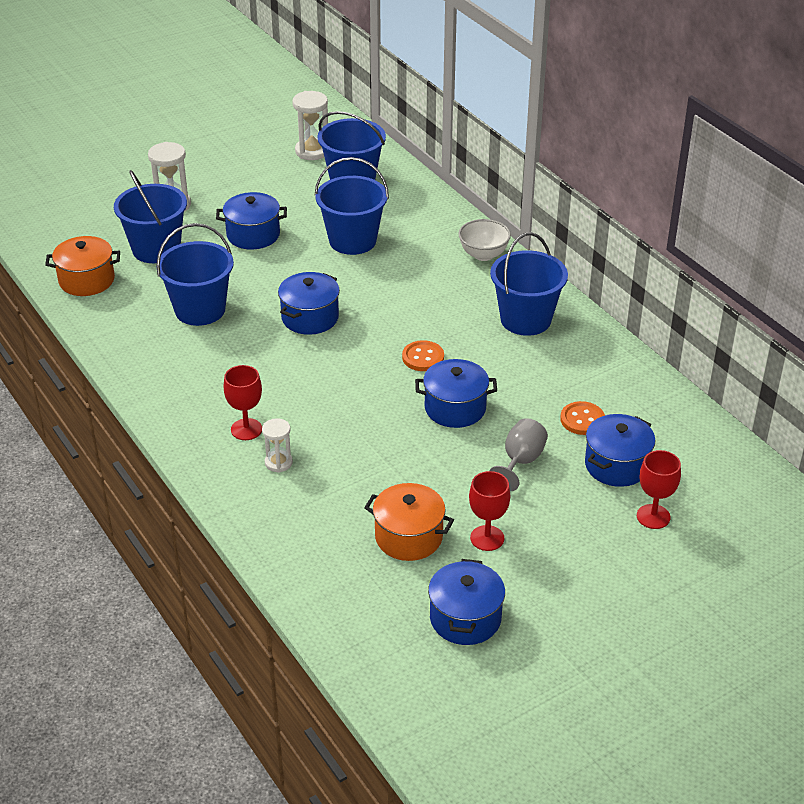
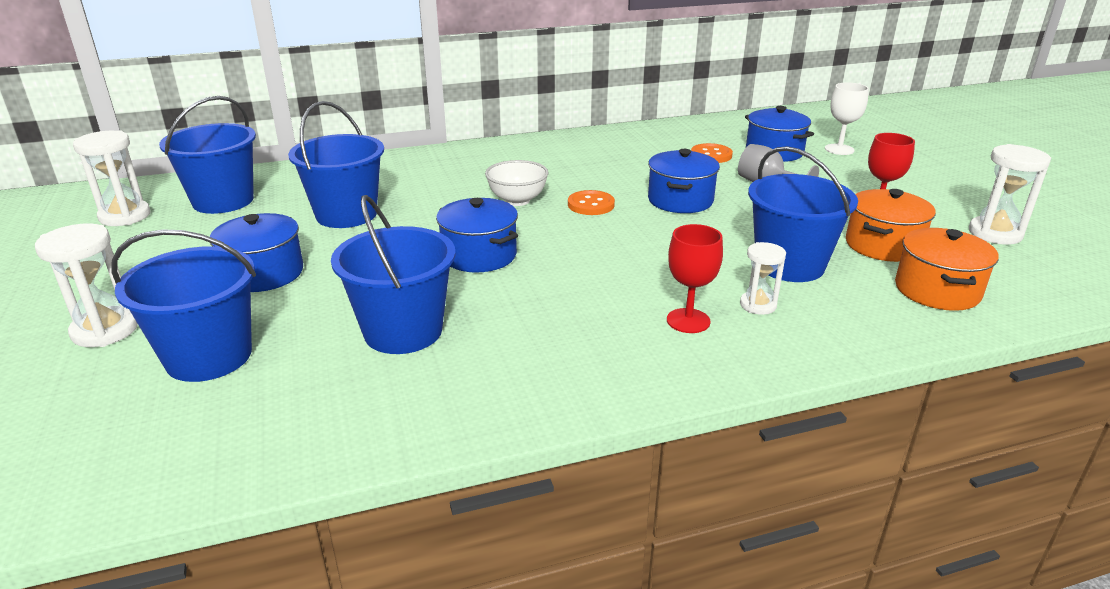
camera: 75 degrees left, 10 degrees down
(86, 280) = (222, 441): orange pot -> orange pot (937, 290)
(465, 618) = (995, 233): blue pot -> white hourglass
(483, 255) = (437, 159): white bowl -> white bowl (517, 200)
(525, 319) = (555, 156): blue bucket -> blue bucket (789, 265)
(653, 516) = (839, 149): red goblet -> white goblet

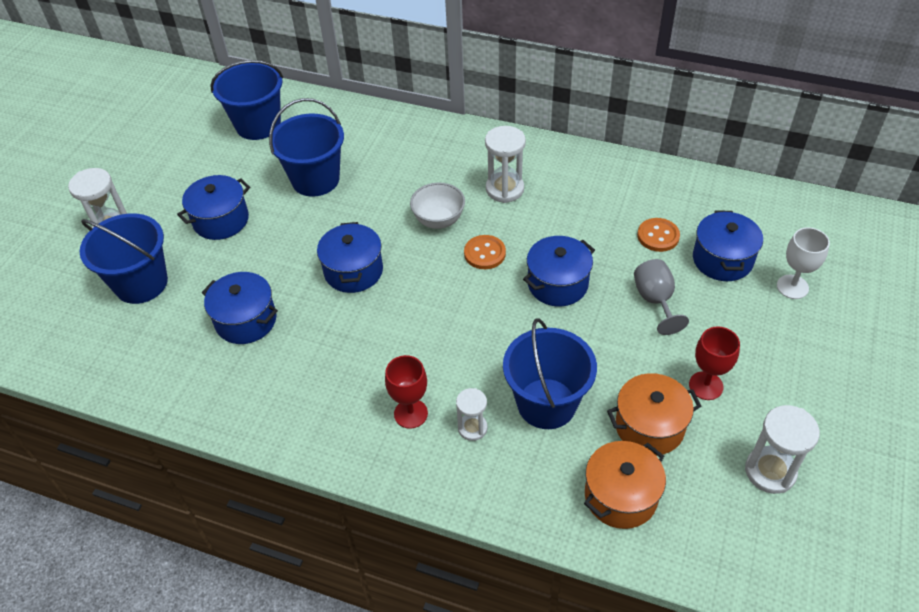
camera: 40 degrees right, 20 degrees up
(125, 216) = (195, 116): white hourglass -> white hourglass (504, 189)
(403, 331) = (246, 320): blue bucket -> blue pot

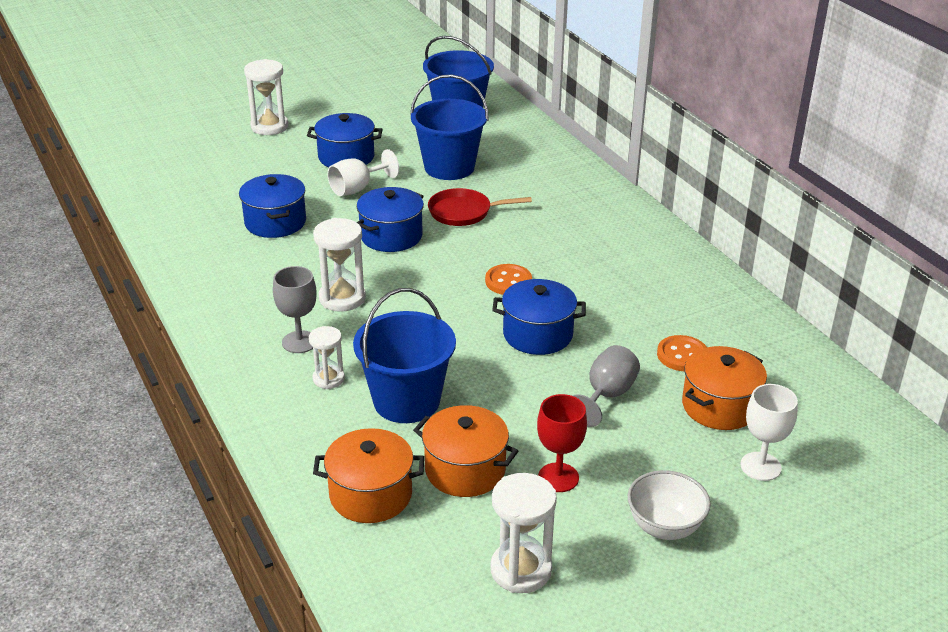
camera: 40 degrees right, 15 degrees down
(141, 283) = (243, 165): blue bucket -> none
(270, 244) = (357, 189): none -> white goblet
(378, 214) = (464, 212): none -> red pan
(410, 413) = (299, 342): red goblet -> grey goblet
(438, 220) = (504, 241): white bowl -> white bowl (664, 527)
(504, 189) = (591, 250): white hourglass -> white hourglass (342, 298)
(722, 259) = (719, 406): blue pot -> orange pot

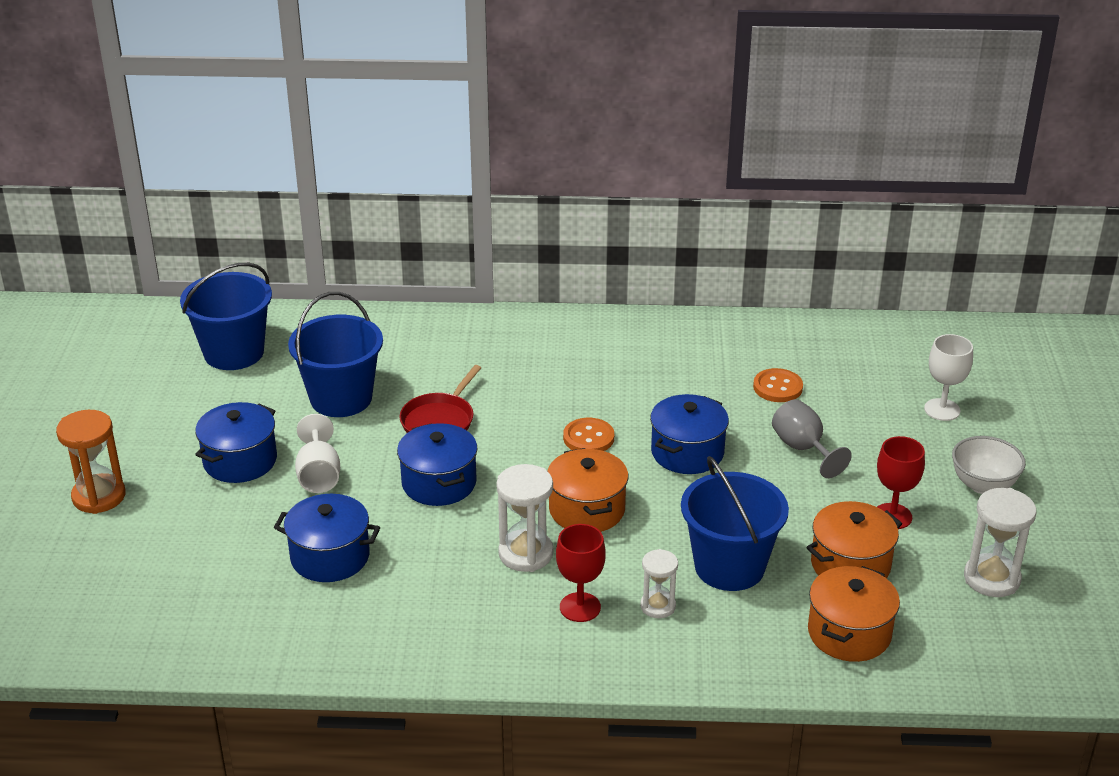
camera: 60 degrees left, 0 degrees up
(269, 127) = (99, 496): white hourglass -> orange hourglass
(299, 342) = (580, 607): grey goblet -> red goblet
(719, 406) = (857, 397): orange pot -> orange pot (587, 510)

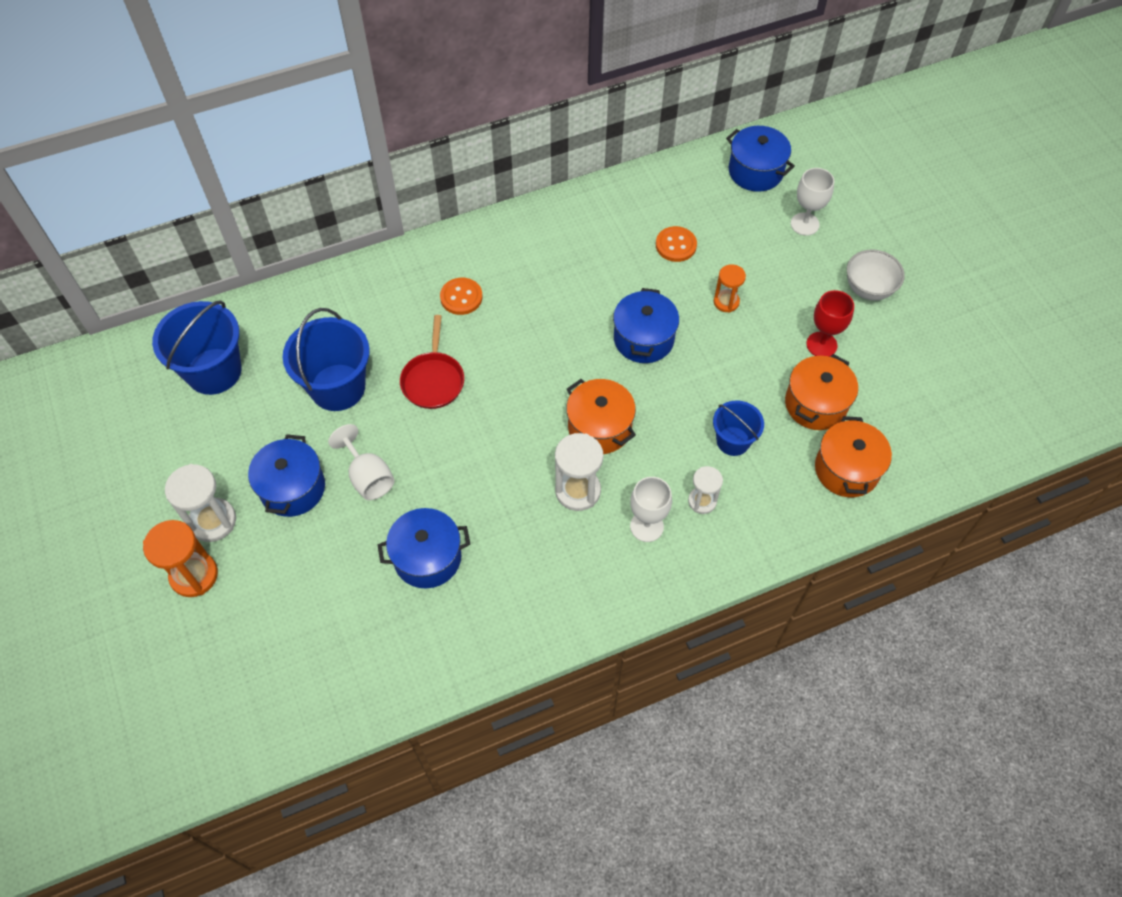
camera: 25 degrees left, 25 degrees up
(439, 483) = (470, 446): blue pot -> blue pot (755, 171)
(580, 607) = (646, 526): red goblet -> white goblet
(588, 438) = (561, 353): orange button -> orange button (461, 297)
(729, 566) = (733, 441): blue bucket -> blue bucket, size x0.59
(803, 449) = (726, 302): grey goblet -> orange hourglass
(991, 578) = (916, 377): white hourglass -> white hourglass (213, 521)

